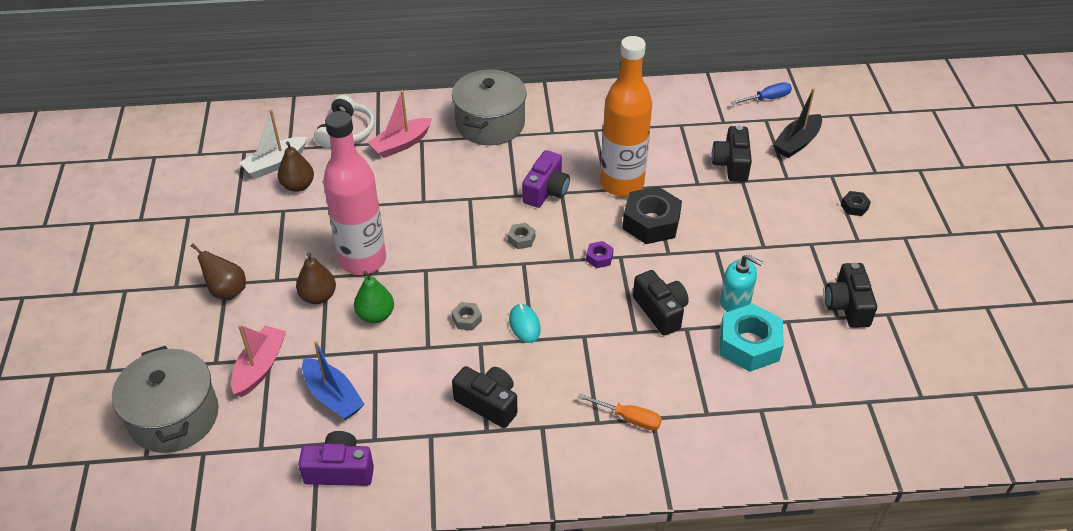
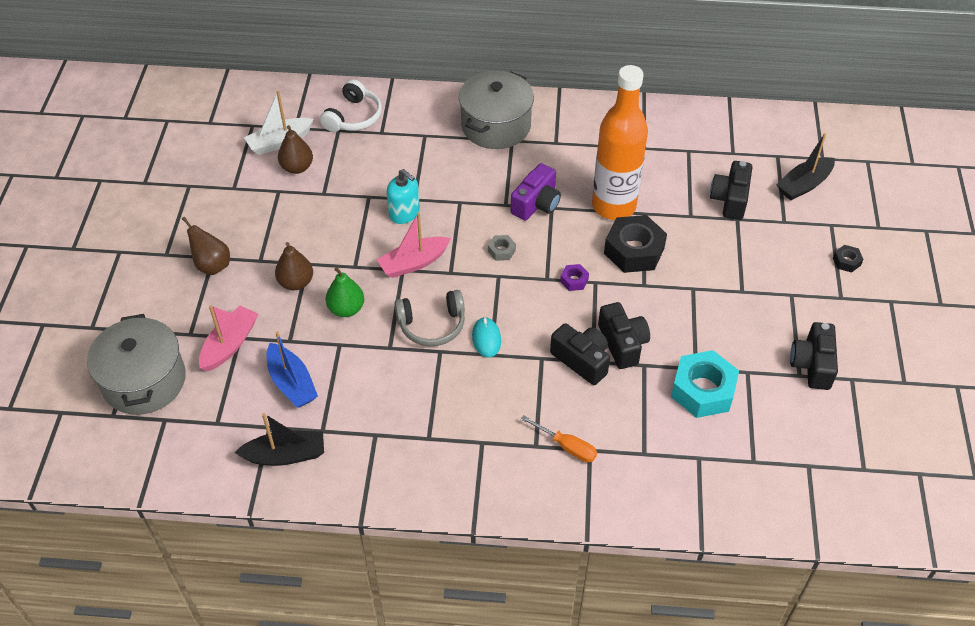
camera: 10 degrees right, 5 degrees up
(340, 470) = (285, 455): purple camera -> black boat
(363, 260) = (344, 252): pink bottle -> none
(401, 144) = (404, 136): pink boat -> pink boat (414, 263)
(467, 319) = (432, 325): grey nut -> grey headphones
(488, 403) = (435, 411): black camera -> black camera (582, 360)
(735, 301) = (699, 344): turquoise soap dispenser -> turquoise soap dispenser (404, 213)
(767, 98) = (784, 133): blue screwdriver -> none

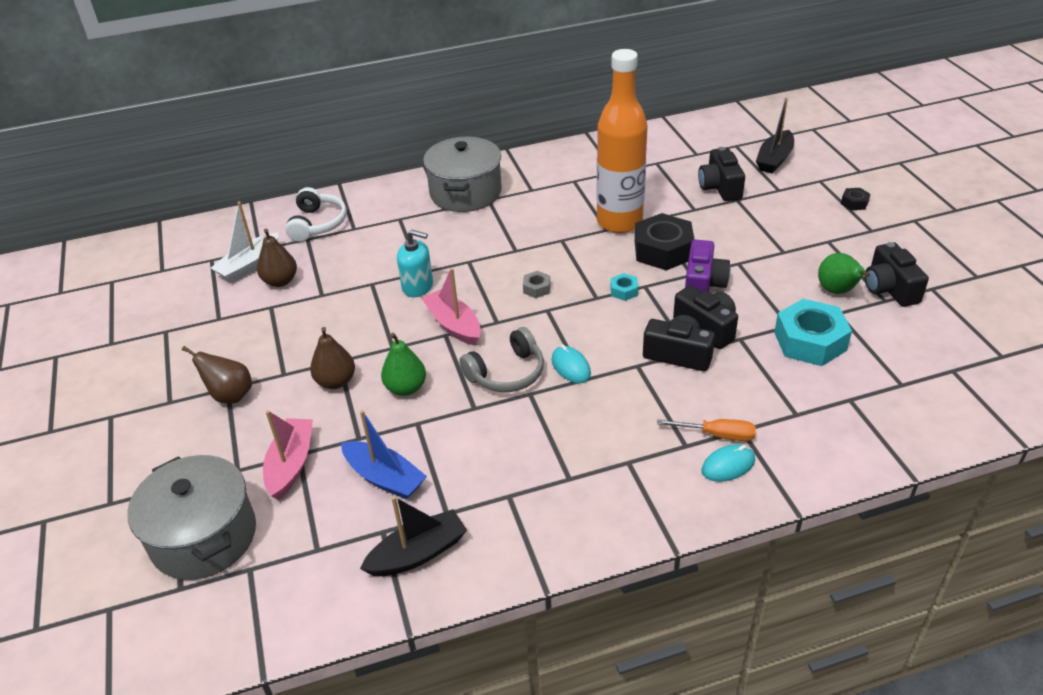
camera: 20 degrees left, 10 degrees down
(414, 263) = (454, 325): pink boat -> pink boat turned 105 degrees clockwise
(536, 204) = (545, 241): purple camera -> purple camera (703, 284)
(558, 476) = (728, 465): none -> turquoise mouse
(574, 280) = (624, 291): purple nut -> turquoise nut
(763, 350) = (837, 291): none -> green pear

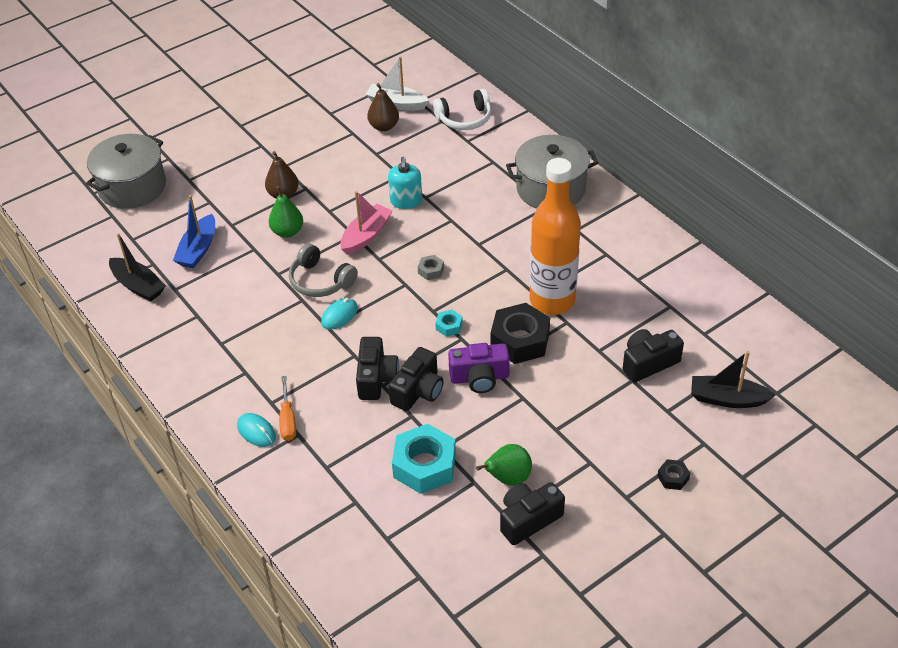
camera: 70 degrees right, 5 degrees up
(230, 395) = (254, 150): brown pear -> none
(291, 465) = (199, 202): pink boat -> none

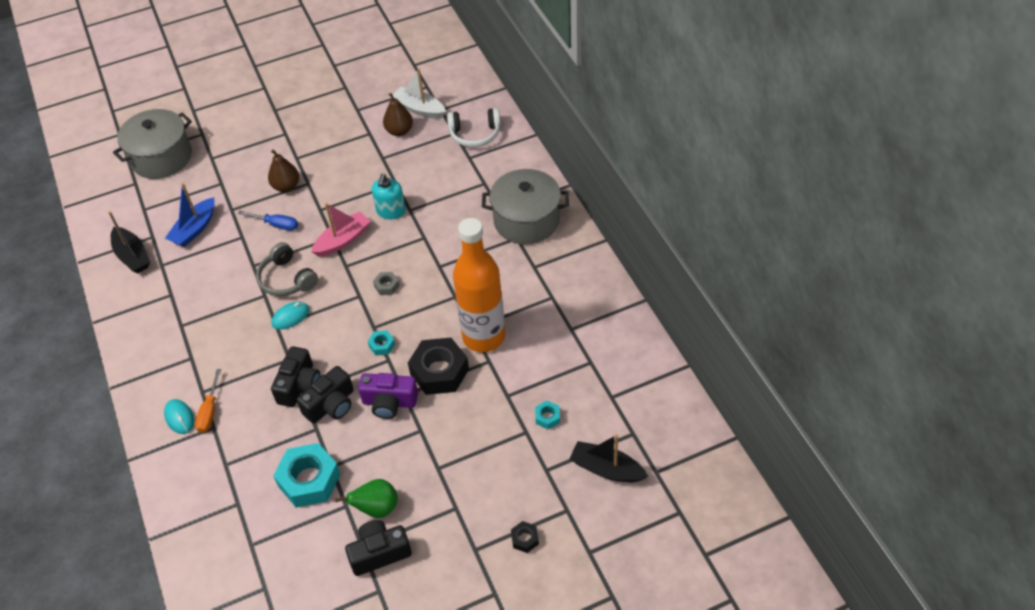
camera: 15 degrees right, 5 degrees up
(287, 232) = (276, 225): green pear -> blue screwdriver
(648, 363) = (547, 417): black camera -> turquoise nut

